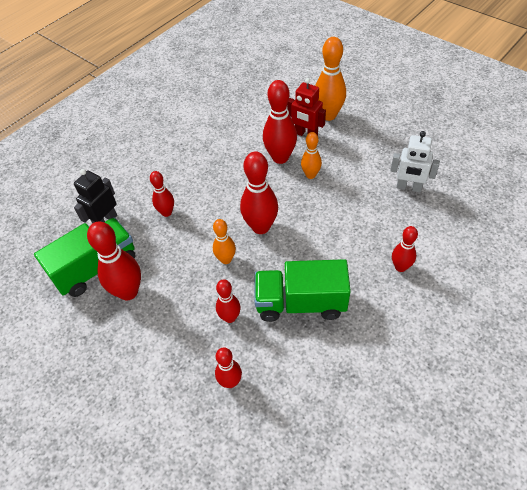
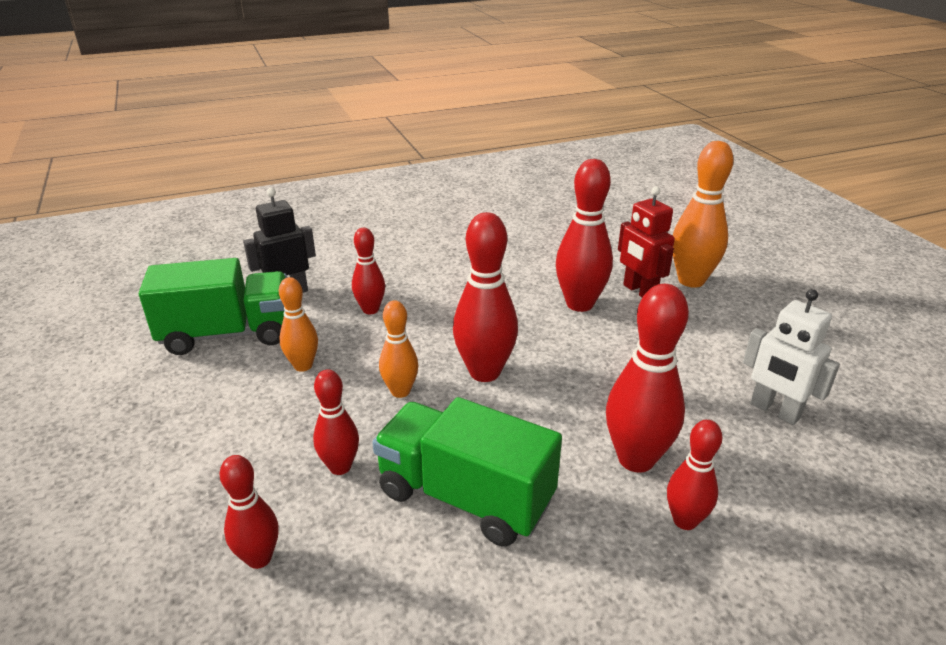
camera: 25 degrees right, 20 degrees down
(128, 292) = (238, 376): red bowling pin -> red bowling pin (636, 459)
(310, 175) = (611, 338): orange bowling pin -> orange bowling pin (303, 366)

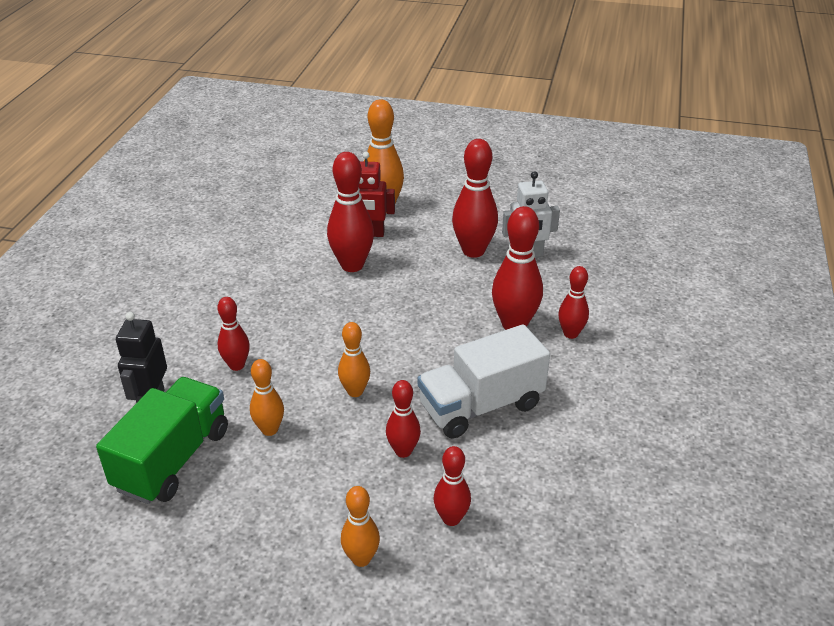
camera: 55 degrees left, 5 degrees up
(160, 511) = (361, 559): none -> orange bowling pin
(465, 497) = (481, 406): green truck -> white truck
(484, 372) = (377, 344): red bowling pin -> red bowling pin (473, 251)

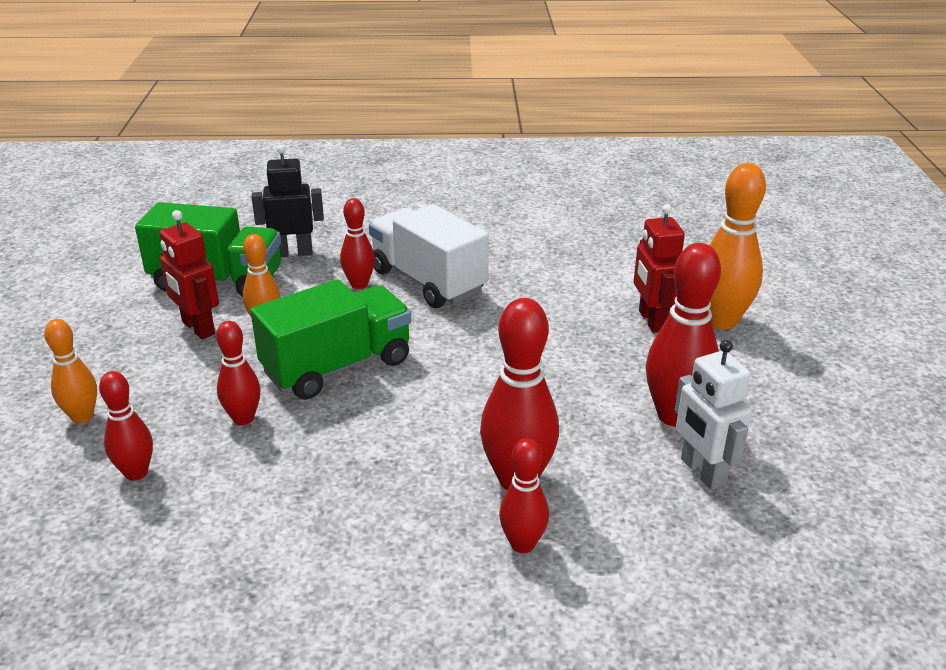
camera: 75 degrees right, 5 degrees down
(253, 476) = (198, 328): none -> red robot
(352, 265) = (575, 321): red bowling pin -> none
(355, 391) = (337, 366): orange bowling pin -> green truck
(481, 406) = (334, 470): white truck -> white truck (427, 281)

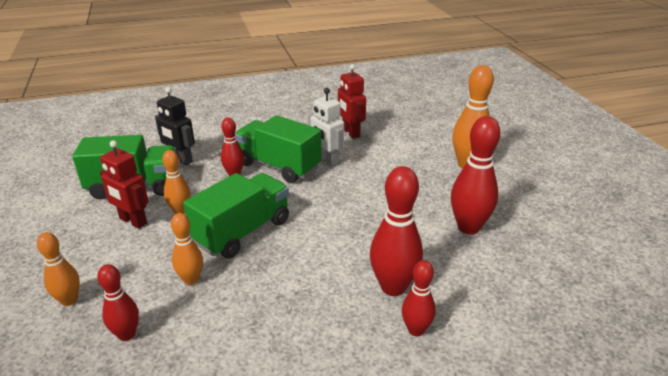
camera: 15 degrees left, 0 degrees up
(243, 418) = (191, 279): red bowling pin -> orange bowling pin
(293, 253) = (180, 160): black robot -> black robot turned 120 degrees counterclockwise
(427, 281) = (278, 166): white truck -> green truck
(651, 321) = (427, 171): red robot -> red robot (350, 133)
(702, 472) = (501, 260): white robot -> white robot (327, 160)

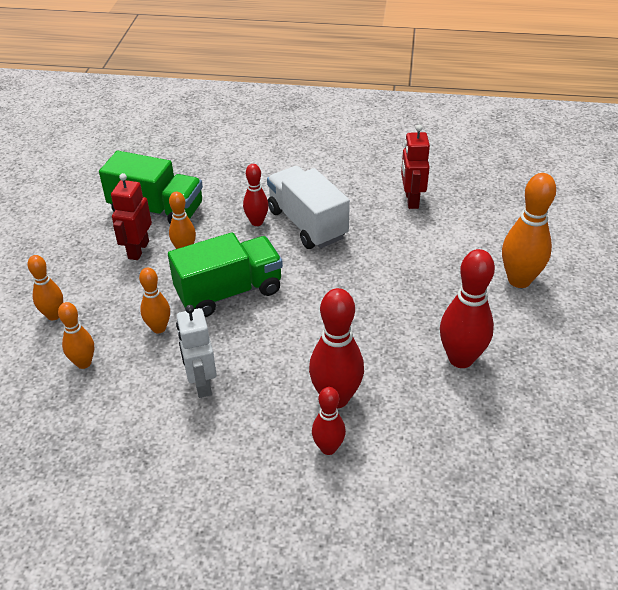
camera: 25 degrees right, 10 degrees up
(127, 334) = (84, 363): red bowling pin -> orange bowling pin
(133, 221) = (138, 250): red robot -> red robot turned 45 degrees clockwise
(180, 160) = (214, 189): black robot -> none
(278, 166) = (307, 224): green truck -> white truck
(327, 160) = (362, 230): white robot -> white robot (201, 383)

